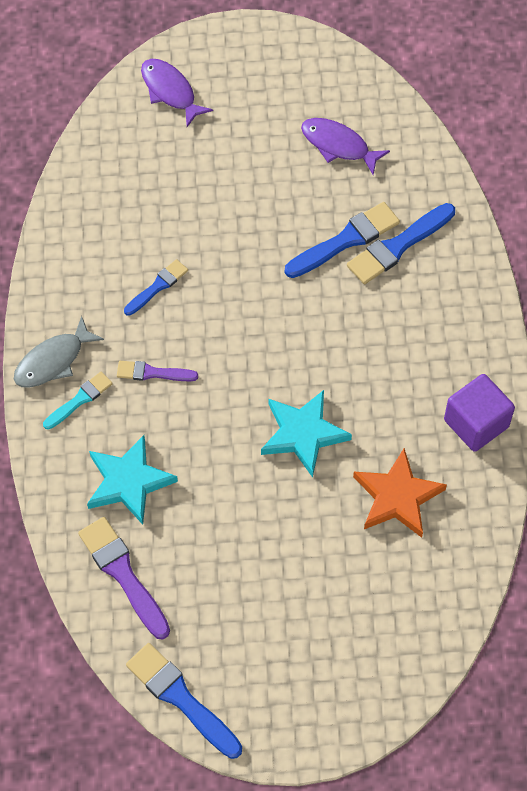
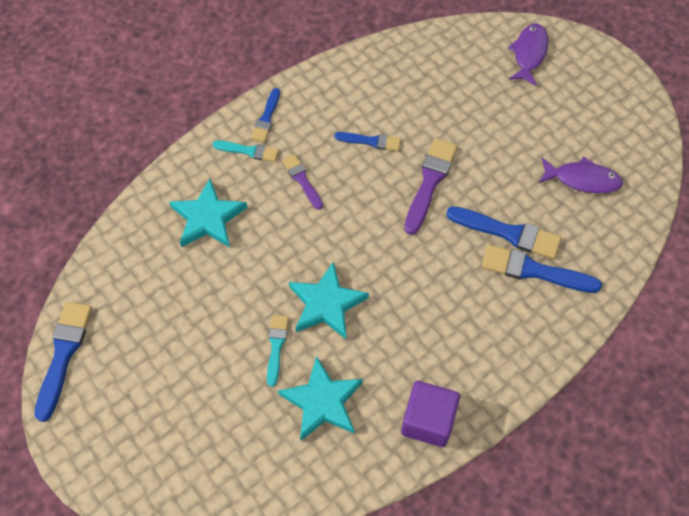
camera: 55 degrees right, 0 degrees up
(53, 361) = (266, 118): grey fish -> blue brush
(123, 574) = (135, 258): purple brush -> purple brush (430, 182)
(314, 502) = (276, 346): none -> turquoise brush
(338, 145) = (582, 179): purple fish -> purple fish turned 105 degrees clockwise
(397, 497) = (322, 402): orange star -> turquoise star

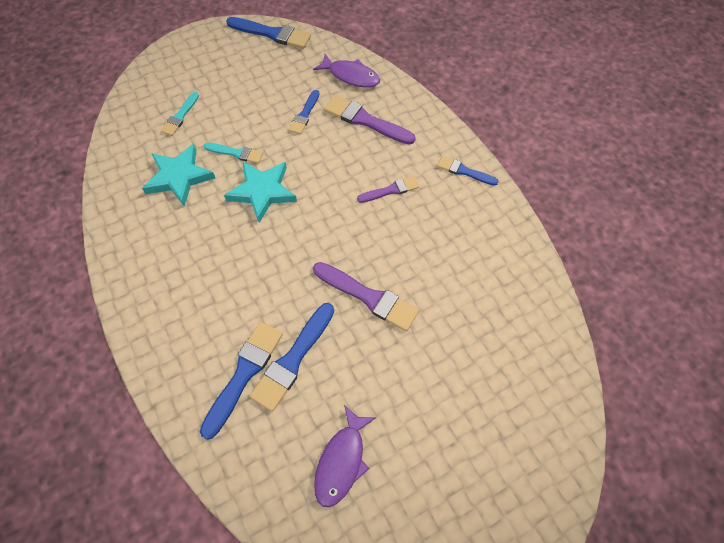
camera: 100 degrees right, 0 degrees up
(208, 218) = (365, 120): turquoise star -> purple brush
(249, 151) = (429, 154): turquoise brush -> turquoise brush (180, 116)
(371, 141) = (426, 253): blue brush -> blue brush (305, 114)
(428, 420) = (133, 248): purple cube -> none
(529, 54) = (534, 448): purple fish -> purple fish (351, 76)

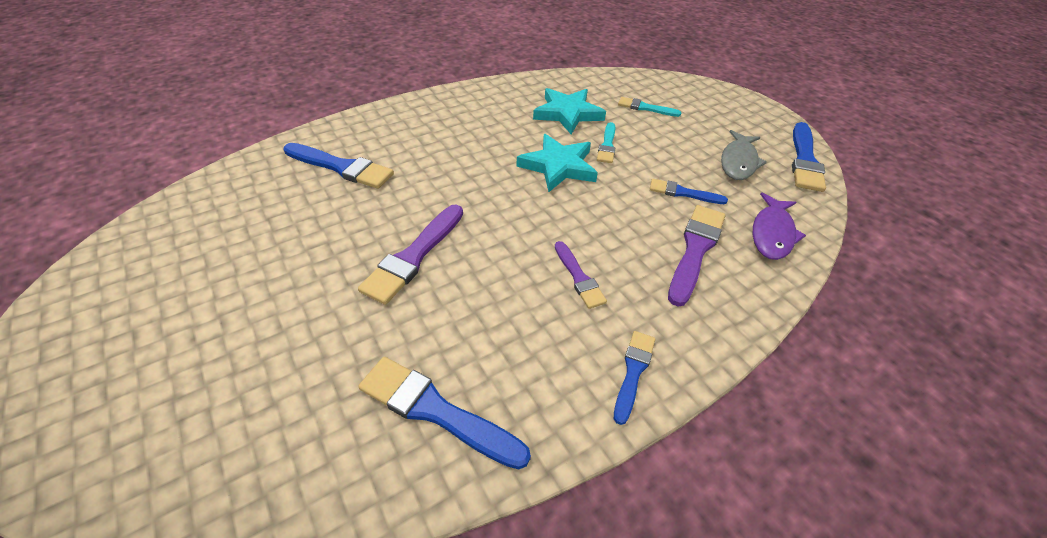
camera: 85 degrees right, 15 degrees down
(269, 72) = (738, 162): none -> grey fish
(293, 359) = (348, 198): blue brush -> blue brush (436, 411)
(342, 461) = (222, 237): purple fish -> none

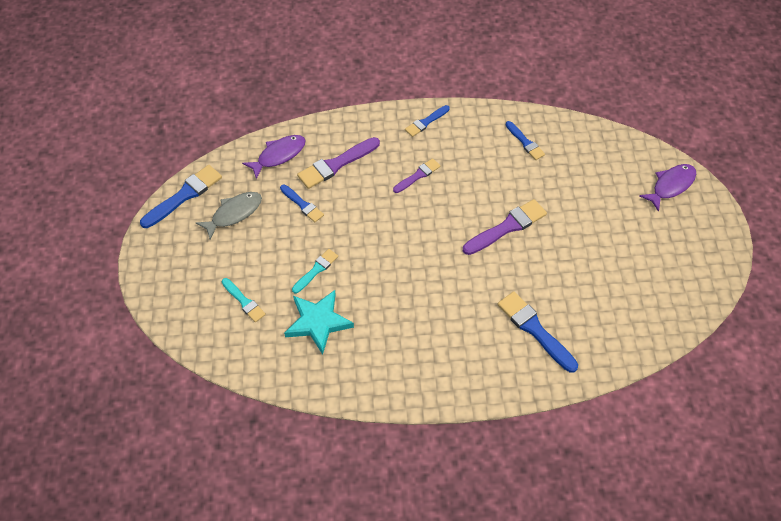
camera: 150 degrees left, 10 degrees up
(108, 441) = (671, 186): none -> purple fish
(436, 411) = (525, 142): blue brush -> blue brush, size x0.60
(558, 166) = (370, 263): turquoise star -> none
(579, 277) = (418, 175): purple brush -> purple brush turned 45 degrees clockwise

